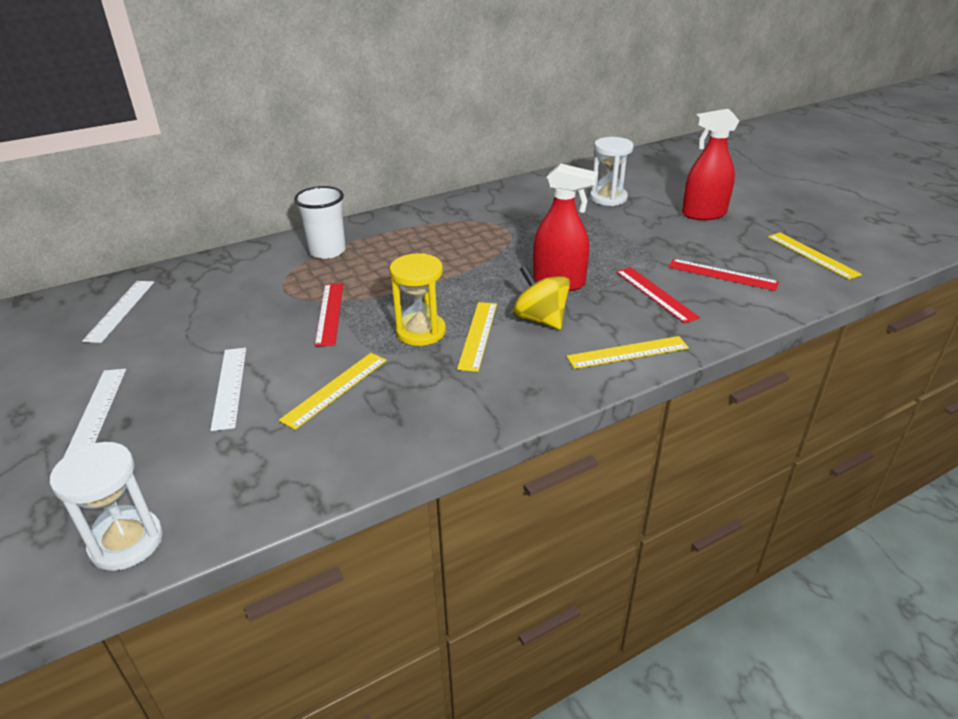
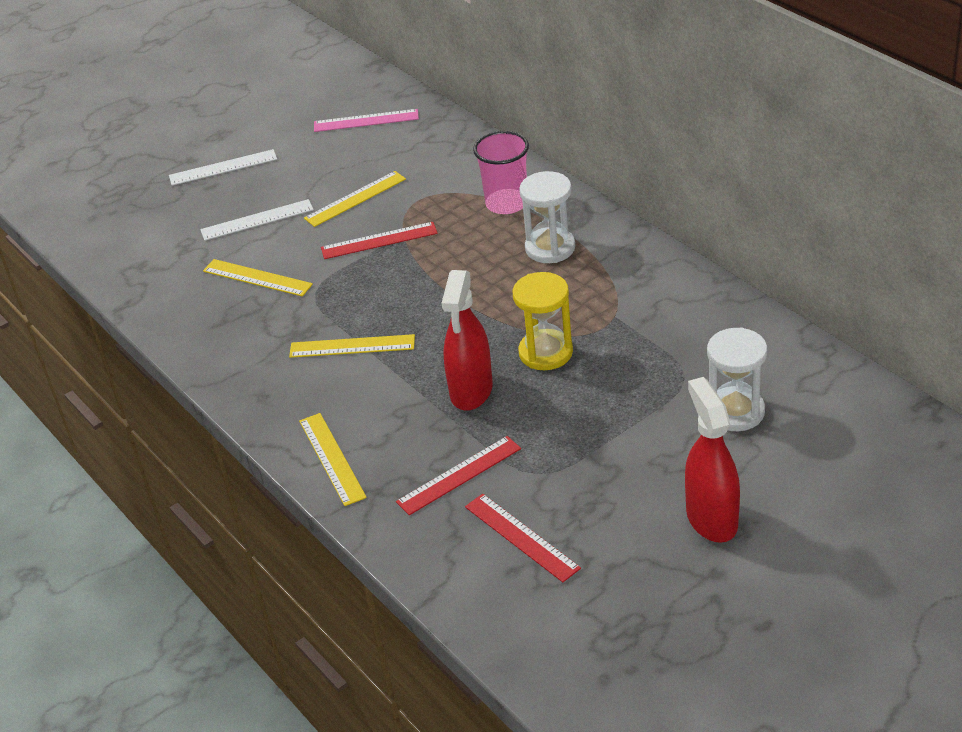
camera: 85 degrees right, 5 degrees up
(120, 310) = (366, 121): white ruler -> pink ruler
(126, 542) = (89, 235): white hourglass -> white hourglass (550, 248)
(327, 251) = (506, 203): white cup -> pink cup
(421, 332) = (353, 307): yellow hourglass -> yellow hourglass (545, 352)
(540, 319) = (388, 386): yellow spinning top -> none
(722, 275) = (521, 537): red ruler -> red ruler turned 60 degrees counterclockwise
(812, 255) = (603, 639): yellow ruler -> yellow ruler (355, 199)

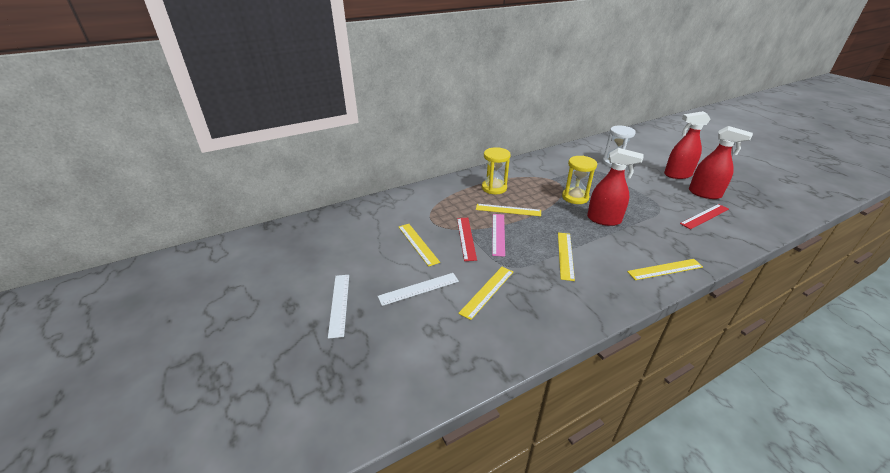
camera: 85 degrees left, 5 degrees down
(257, 220) = (419, 288): white ruler -> white ruler turned 75 degrees clockwise
(366, 121) = (333, 233): pink ruler -> pink ruler (498, 234)
(459, 475) = (668, 229): red ruler -> none
(474, 273) = (508, 210): none -> yellow ruler
(506, 203) = (451, 195): pink cup -> none
(550, 248) = (494, 188): white hourglass -> yellow hourglass
(626, 554) = (704, 194): none -> red spray bottle

